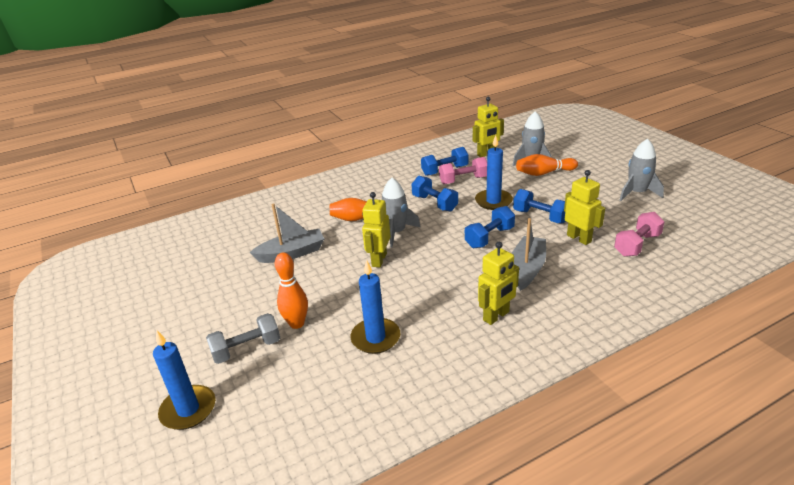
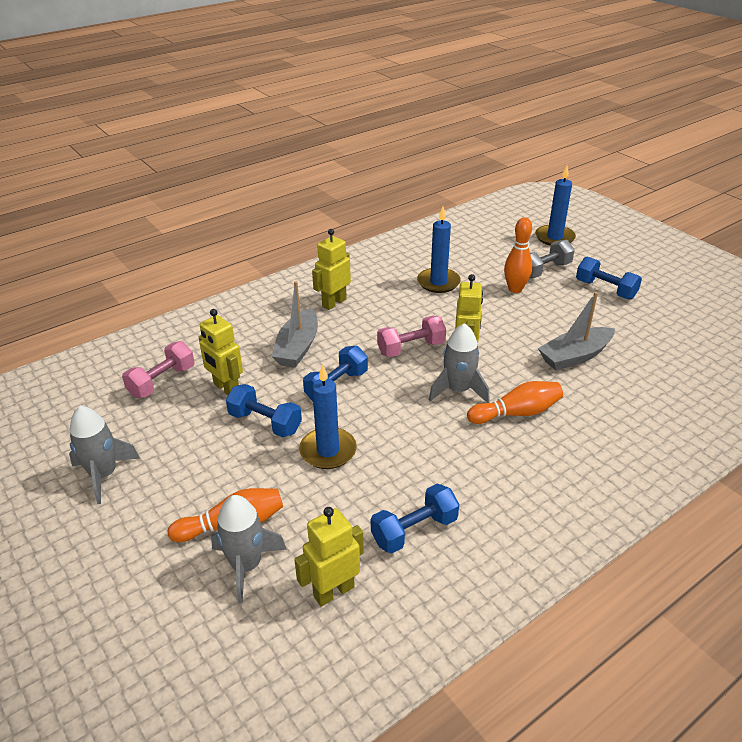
camera: 170 degrees right, 5 degrees up
(434, 203) = (417, 445): blue dumbbell -> blue dumbbell (605, 289)
(463, 180) = (377, 502): pink dumbbell -> pink dumbbell (411, 348)

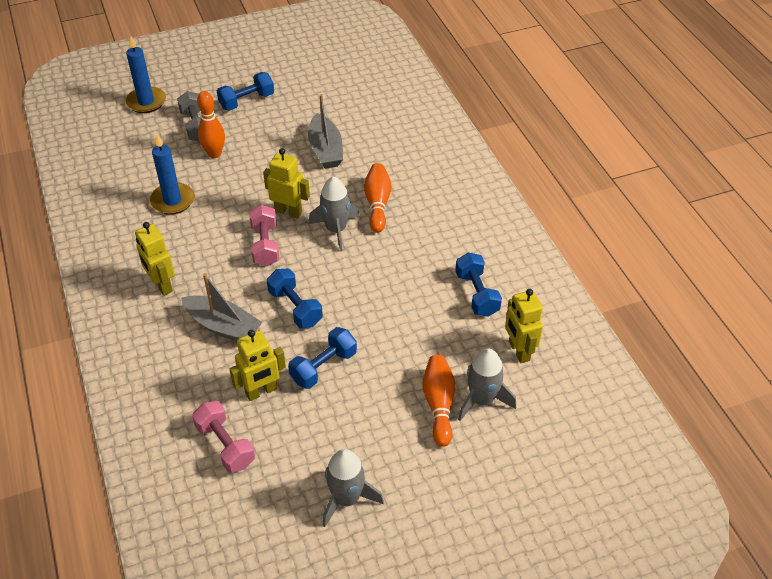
camera: 75 degrees left, 10 degrees up
(328, 451) = (376, 329): blue candle -> none

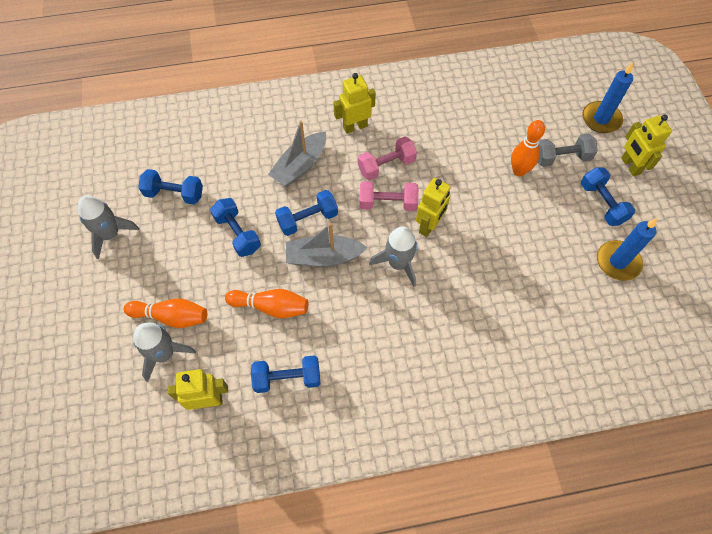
camera: 100 degrees right, 15 degrees up
(172, 201) = (456, 136): blue candle -> blue candle (618, 262)
(225, 445) = (185, 161): pink dumbbell -> pink dumbbell (386, 166)
(261, 391) = (227, 187): yellow robot -> yellow robot (630, 166)
(277, 444) = (174, 194): none -> blue dumbbell
(325, 150) = (518, 269): grey boat -> grey boat (323, 257)
(377, 204) = (429, 307): orange bowling pin -> orange bowling pin (271, 307)

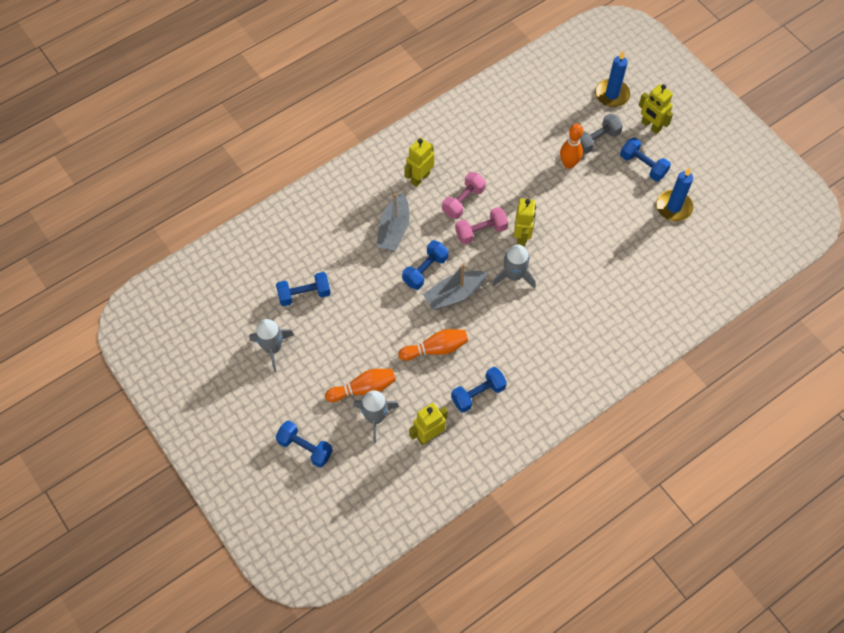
camera: 25 degrees left, 0 degrees up
(237, 233) = (376, 304): blue dumbbell -> blue dumbbell (305, 448)

